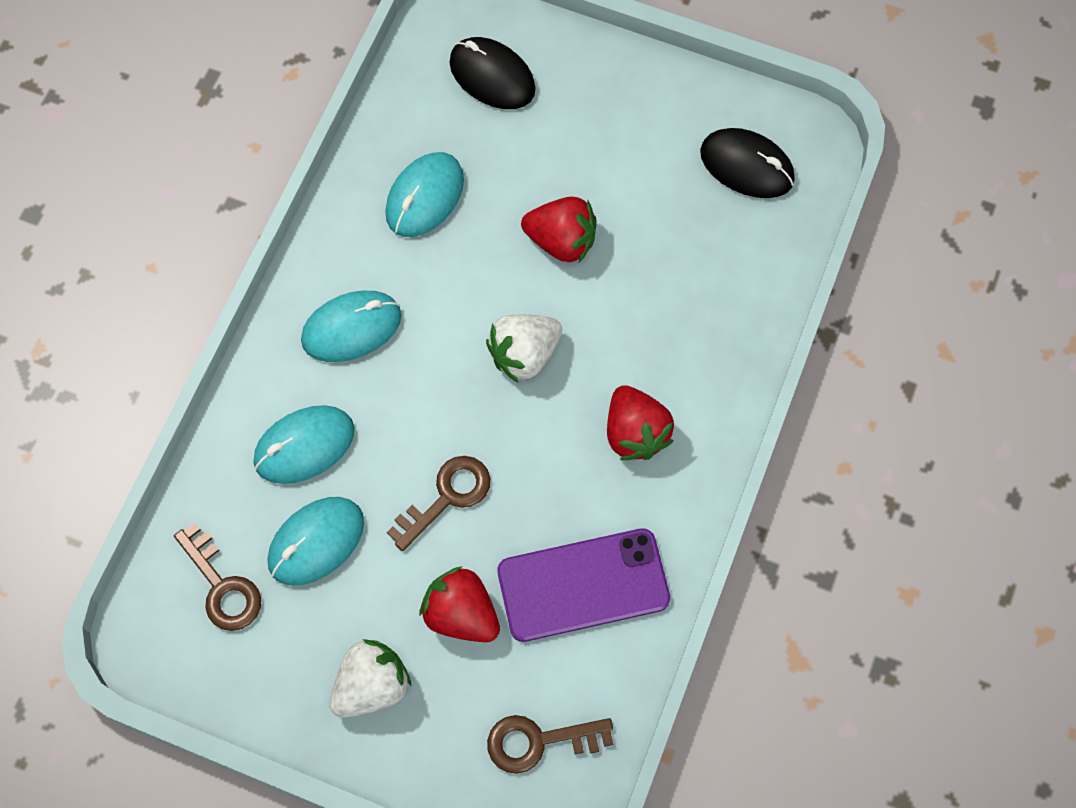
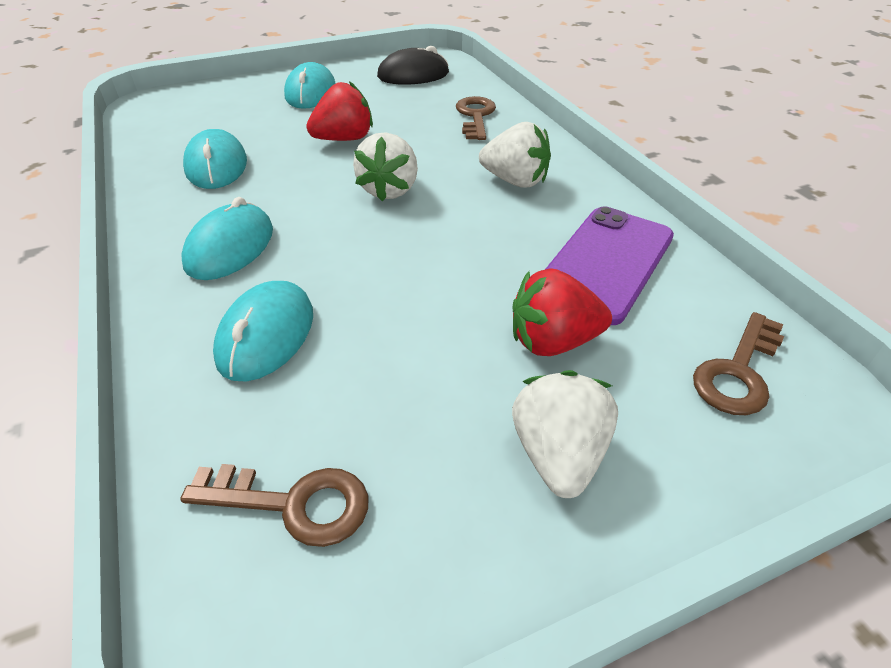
camera: 45 degrees left, 25 degrees down
(316, 542) = (359, 390): turquoise mouse -> turquoise mouse (311, 92)
(446, 497) = (437, 285): brown key -> brown key (475, 116)
(492, 76) = (207, 108): black mouse -> none
(635, 433) = (515, 181): red strawberry -> white strawberry

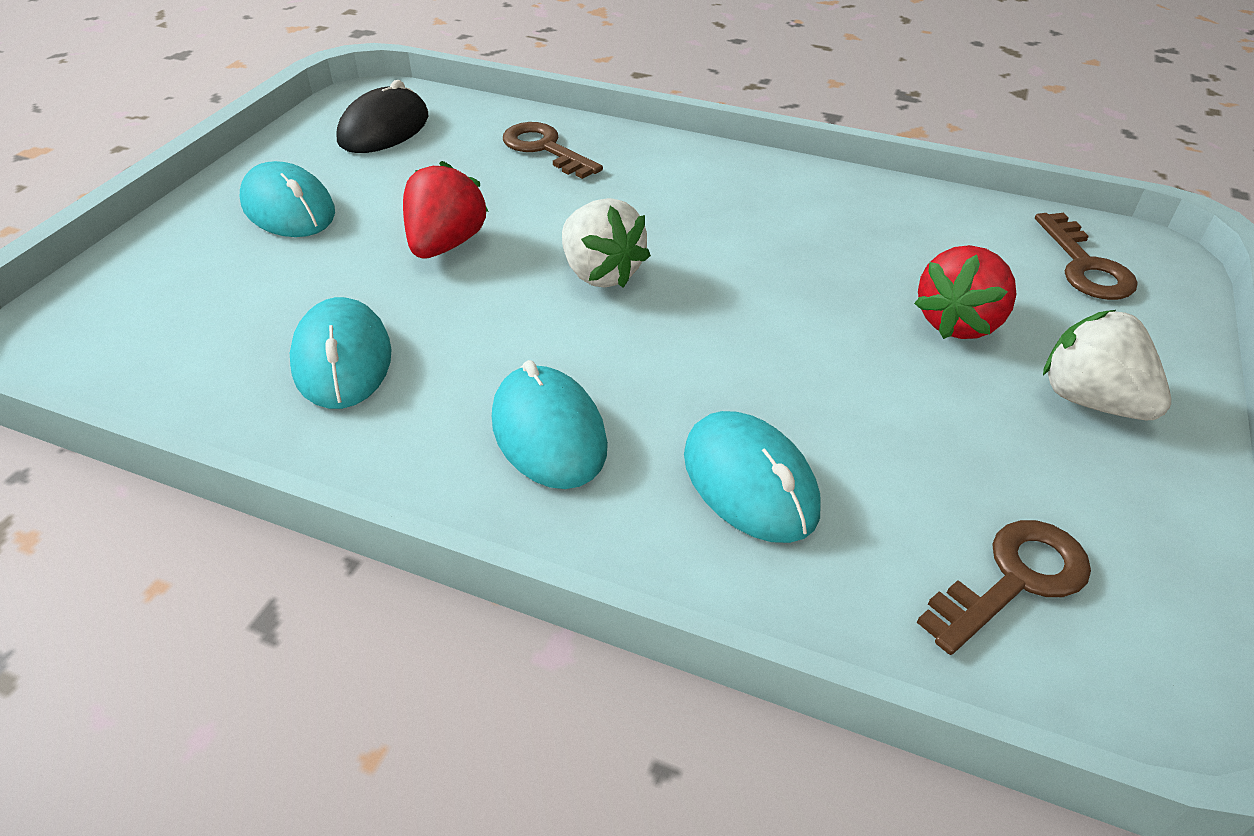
camera: 45 degrees left, 0 degrees up
(216, 166) = (342, 359): turquoise mouse -> turquoise mouse turned 45 degrees clockwise
(515, 181) = (700, 199): white strawberry -> none
(606, 263) = (889, 235): purple phone -> none

